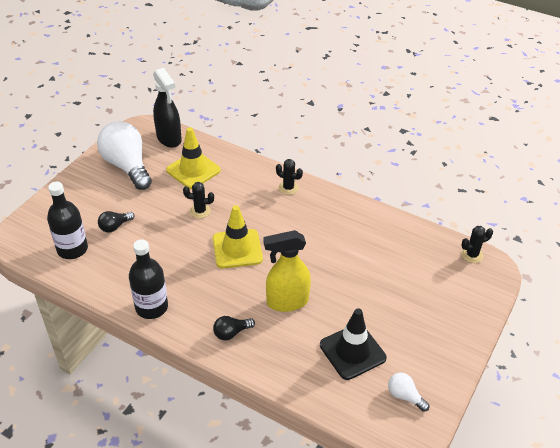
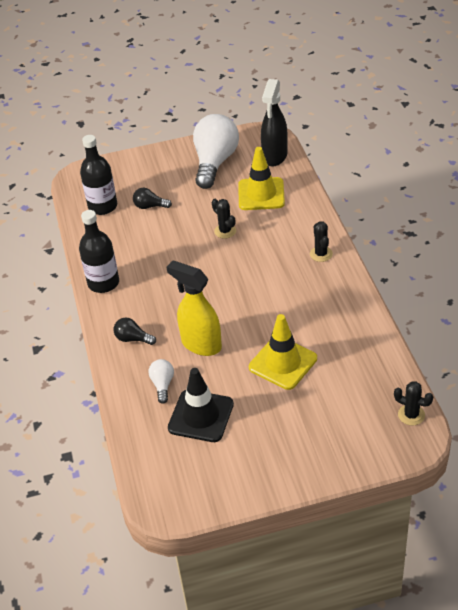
camera: 50 degrees right, 0 degrees up
(237, 249) = (216, 279): yellow traffic cone -> yellow traffic cone (283, 363)
(405, 396) = (196, 478): white light bulb -> white light bulb (162, 385)

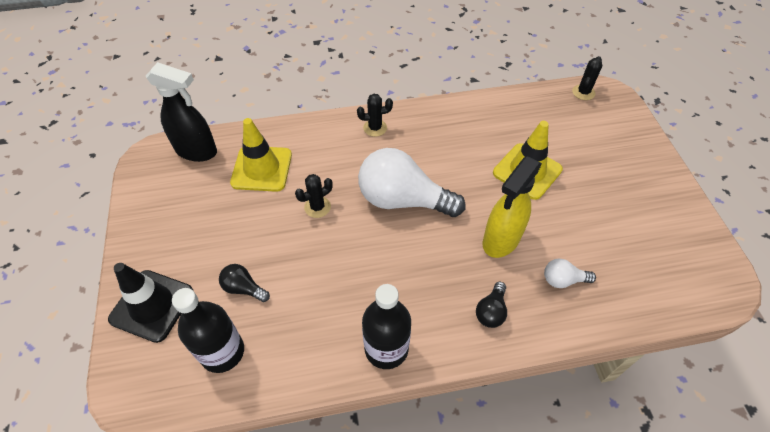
camera: 90 degrees left, 10 degrees up
(150, 206) = (244, 288): black light bulb -> black light bulb turned 105 degrees clockwise
(201, 416) = (604, 244): black traffic cone -> black traffic cone (152, 305)
(215, 162) = (181, 210): white light bulb -> white light bulb (403, 200)

